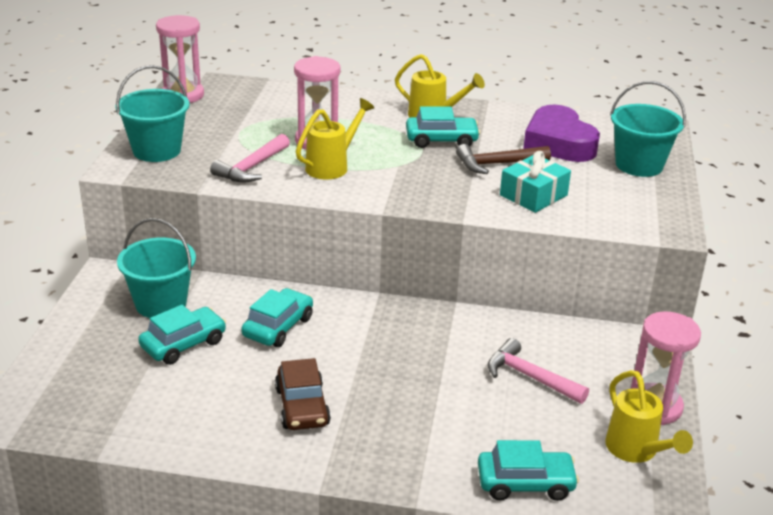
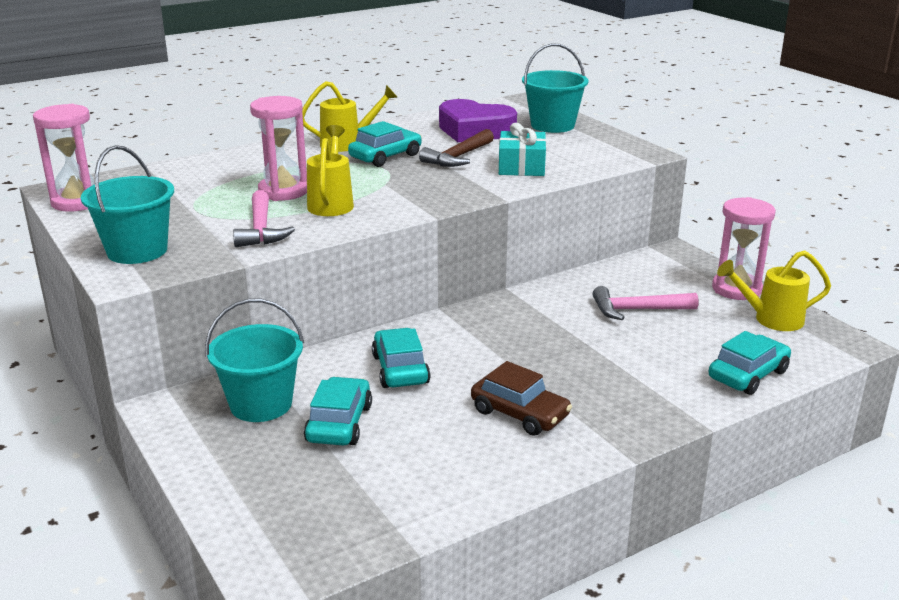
camera: 40 degrees left, 5 degrees down
(636, 451) = (771, 319): yellow watering can -> yellow watering can turned 150 degrees clockwise

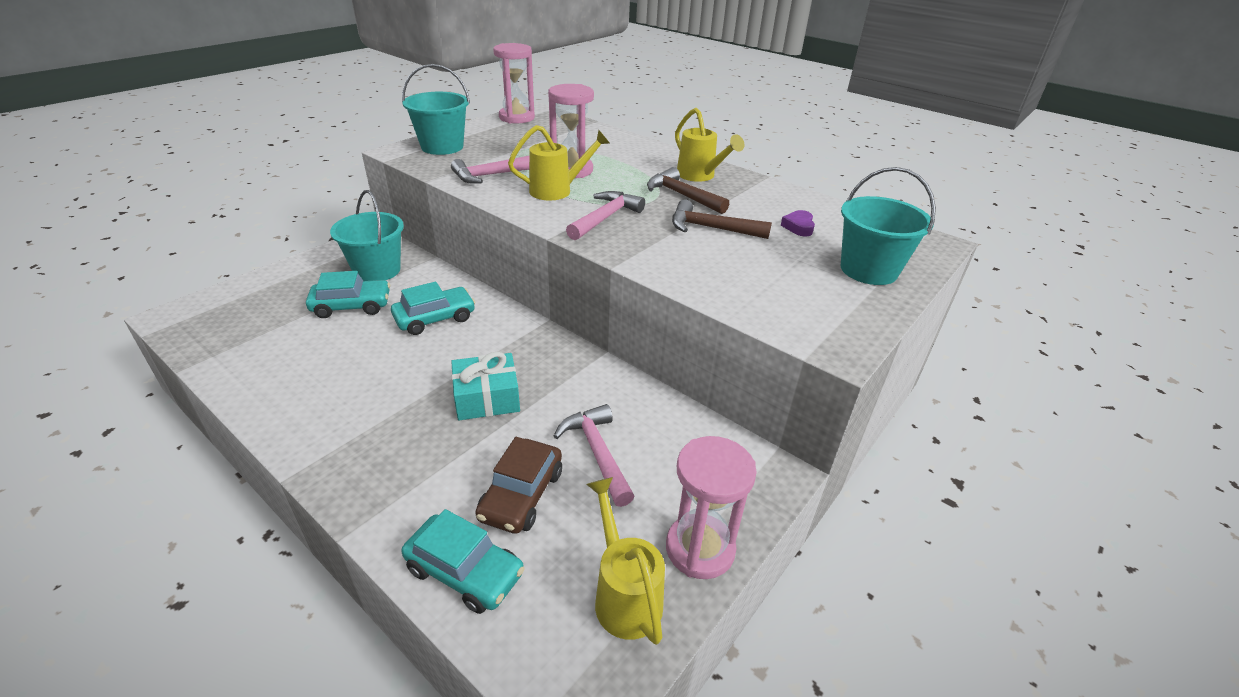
camera: 70 degrees right, 10 degrees up
(385, 156) = (682, 195): turquoise car -> brown hammer
(411, 191) = (605, 218): none -> pink hammer
(474, 130) = (798, 227): purple heart -> purple heart, size x0.41
(520, 413) = (368, 393): brown car -> brown car (521, 495)
(521, 166) = (714, 265): turquoise gift -> turquoise gift (487, 398)

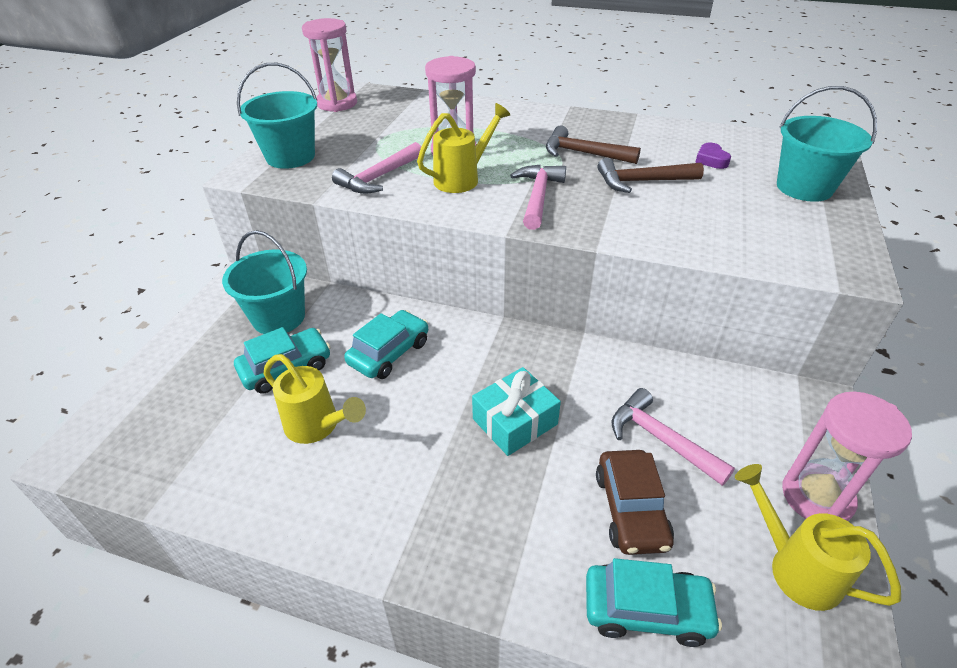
camera: 20 degrees left, 5 degrees up
(699, 176) = (578, 128): yellow watering can -> yellow watering can (317, 426)

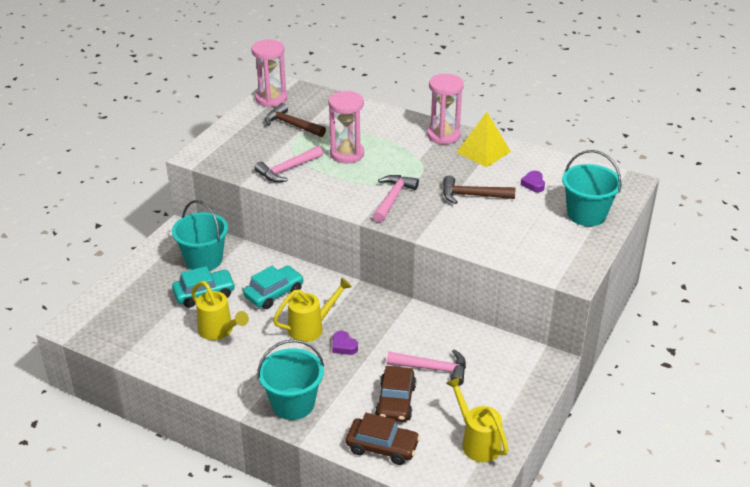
camera: 10 degrees right, 5 degrees down
(290, 157) = (229, 145): turquoise bucket -> turquoise bucket (293, 404)
(462, 178) = (345, 177): yellow watering can -> yellow watering can (311, 328)
(515, 421) = (343, 346): turquoise gift -> purple heart
(583, 153) = (441, 167): brown hammer -> brown hammer (292, 125)
(626, 132) = (483, 152): none -> yellow pyramid
(646, 610) = (382, 447): turquoise car -> brown car
(661, 439) = (432, 369): pink hammer -> pink hammer turned 135 degrees clockwise
(817, 497) = (512, 412): pink hourglass -> pink hourglass (443, 135)

